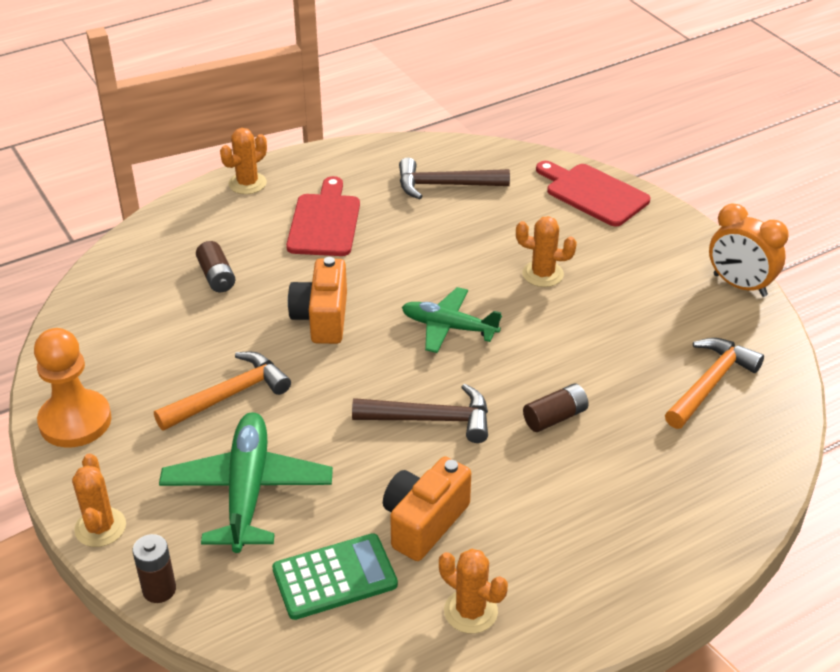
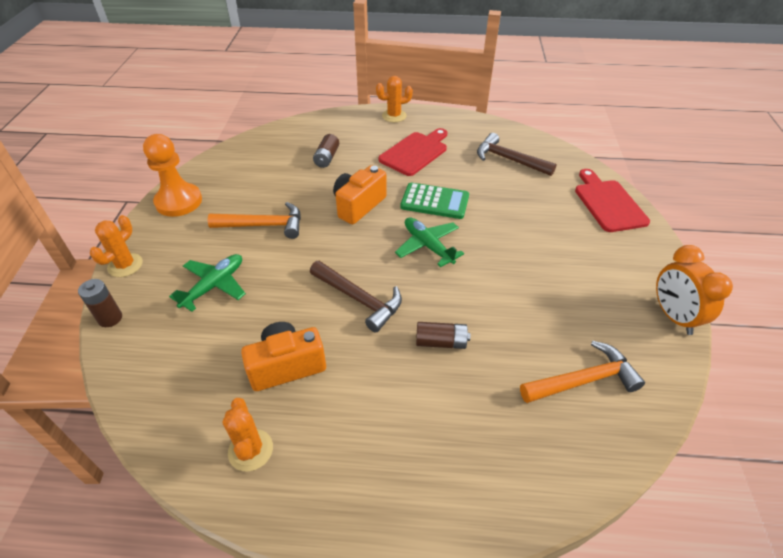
camera: 35 degrees right, 5 degrees up
(247, 490) = (214, 286): green plane -> green plane, size x0.66
(335, 577) = (200, 370): green calculator -> green calculator (434, 201)
(543, 274) = (523, 240): orange cactus -> none

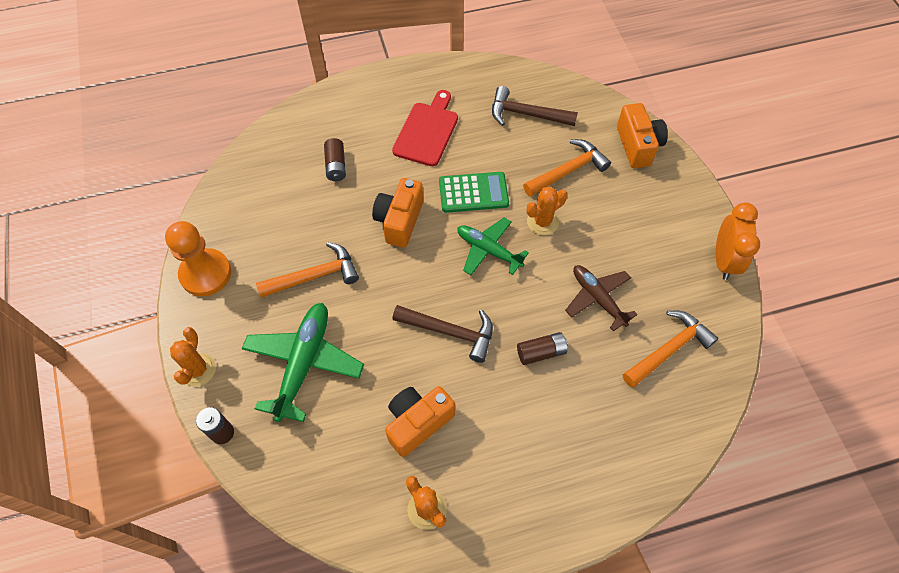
camera: 20 degrees left, 15 degrees up
(214, 286) = (304, 363): green plane -> green plane, size x1.52
(394, 116) = (382, 83): orange cactus -> orange cactus (542, 222)
(520, 312) = (597, 298): none -> brown plane
(531, 206) = (568, 170): none -> orange hammer
(608, 203) = (638, 145): red cutting board -> orange camera
(673, 316) = (723, 260): orange clock -> orange clock turned 135 degrees counterclockwise

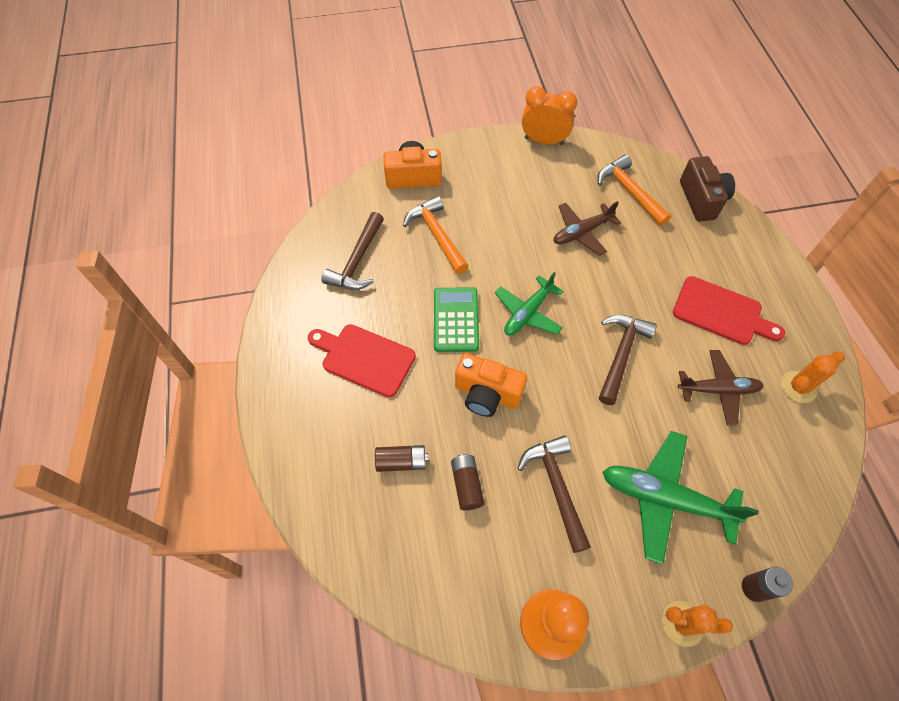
camera: 85 degrees left, 0 degrees up
(315, 276) = (556, 487): orange hammer -> brown hammer
(417, 423) = (718, 390): orange camera -> brown plane
(513, 437) = (721, 312): none -> red cutting board
(541, 352) = (638, 282): brown battery -> brown battery (467, 485)
(542, 222) = (496, 263): orange cactus -> none
(676, 431) = (701, 199): none -> brown camera

